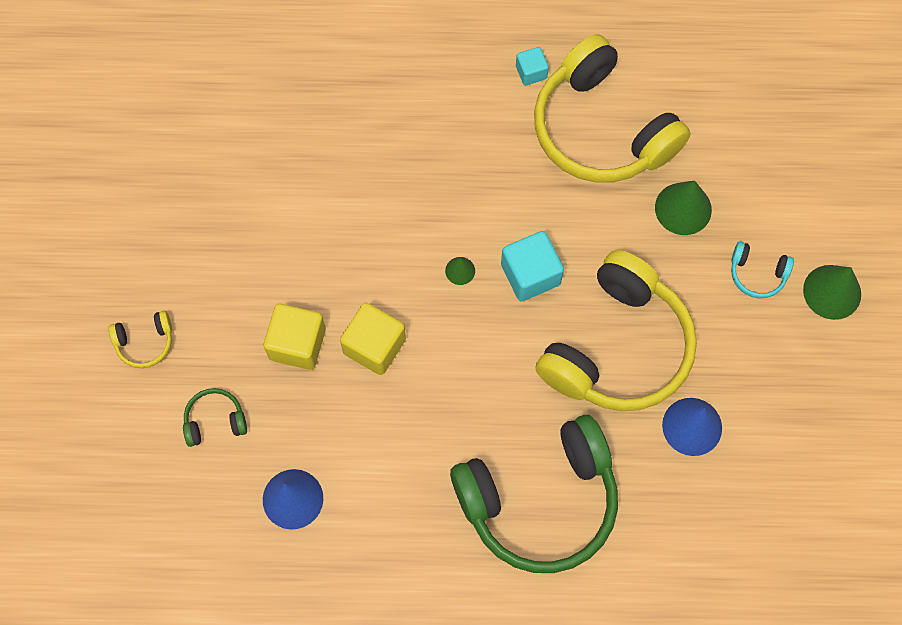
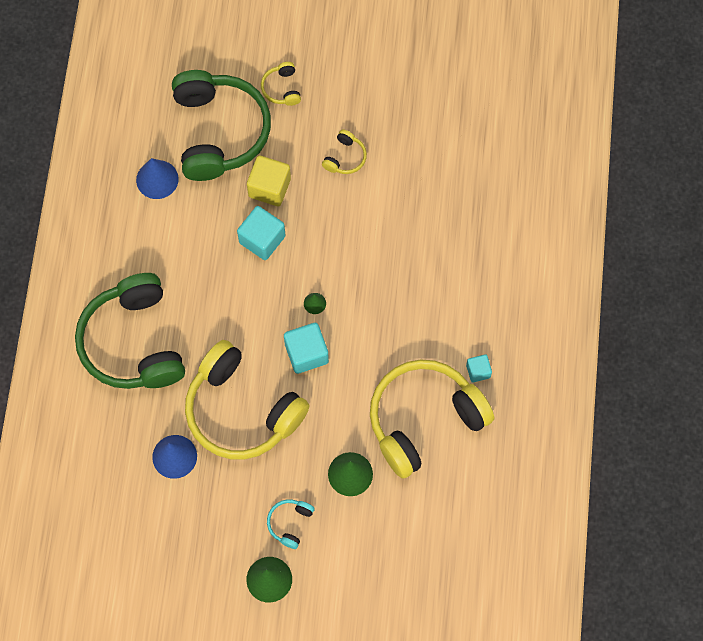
camera: 95 degrees right, 0 degrees up
(215, 421) = (219, 132): green headphones -> green headphones, size x2.48
(247, 250) = (345, 157): none -> yellow headphones
(374, 346) = (262, 239): yellow cube -> turquoise cube

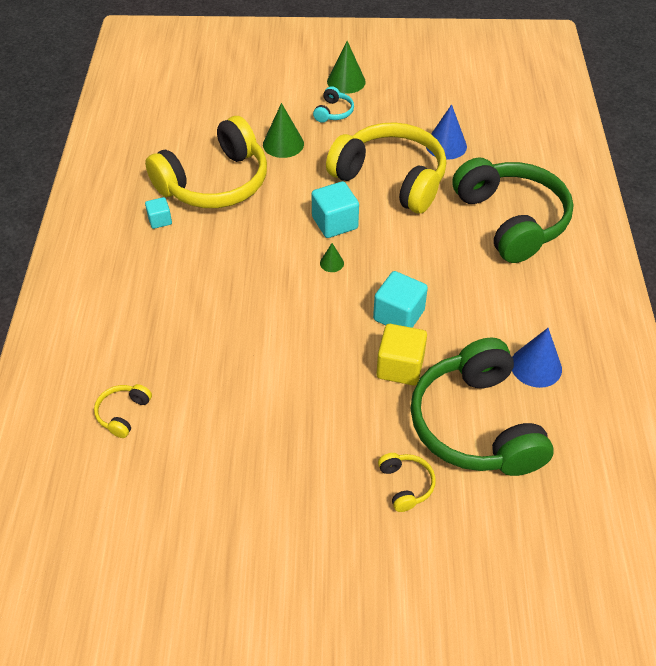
camera: 175 degrees right, 20 degrees down
(345, 157) = (312, 406): yellow headphones -> yellow headphones (123, 413)

